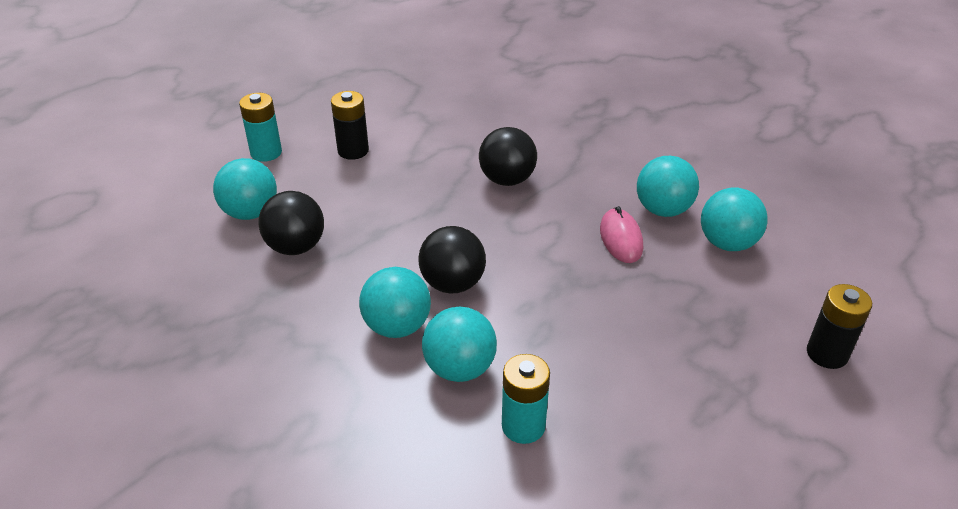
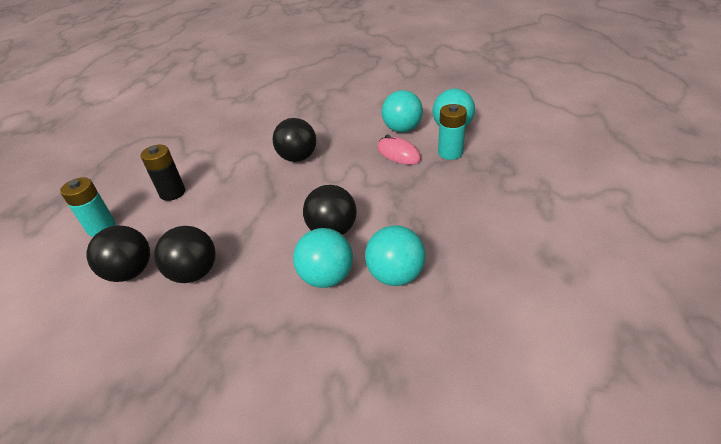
camera: 35 degrees left, 0 degrees up
(250, 212) = (131, 272): turquoise ball -> black ball
(523, 426) = (471, 282): turquoise battery -> turquoise battery (450, 153)
(827, 354) = (557, 151): black battery -> none

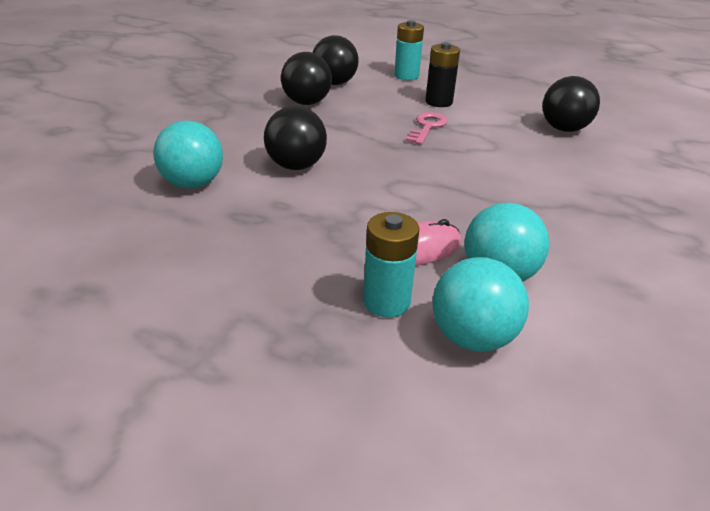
camera: 105 degrees right, 5 degrees down
(229, 187) = (427, 127): none -> pink key
(298, 158) = (463, 171): black ball -> black ball (563, 129)
(326, 277) = (234, 151): turquoise ball -> none

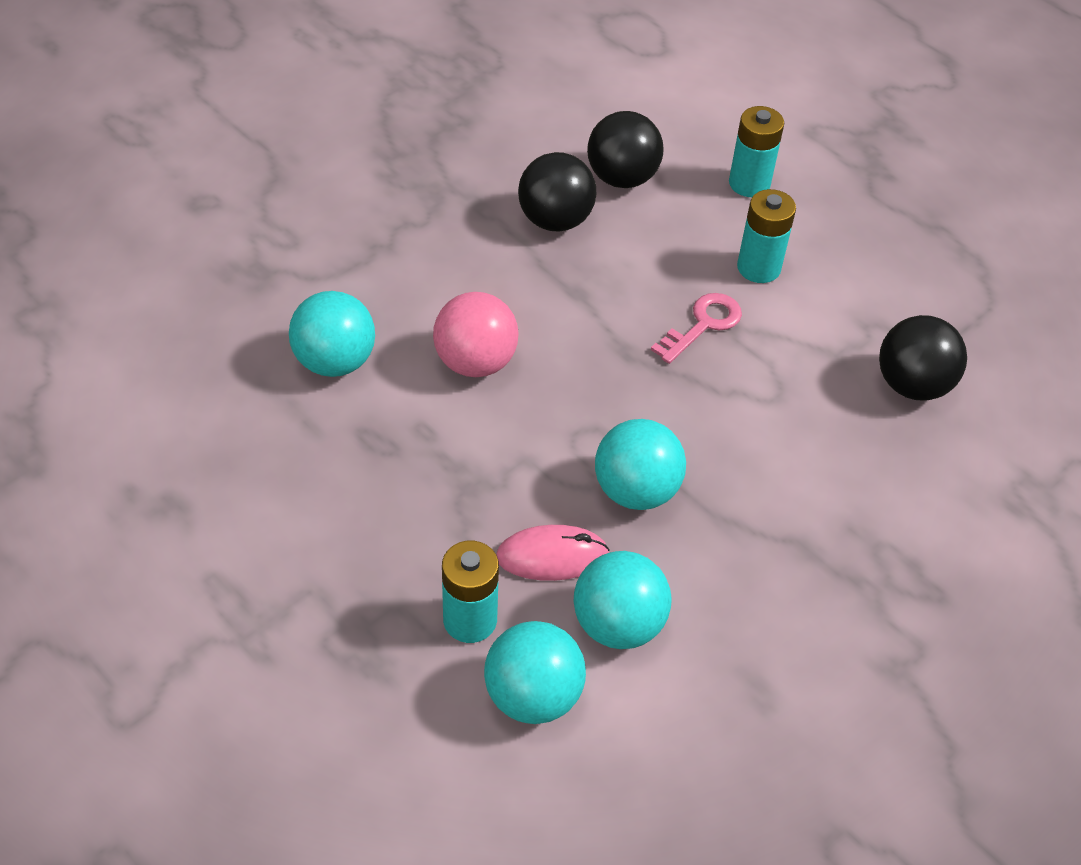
camera: 20 degrees right, 15 degrees up
(296, 166) = (475, 362): black ball -> pink ball
(438, 102) = (758, 267): black battery -> turquoise battery
(449, 203) = (636, 490): none -> turquoise ball

